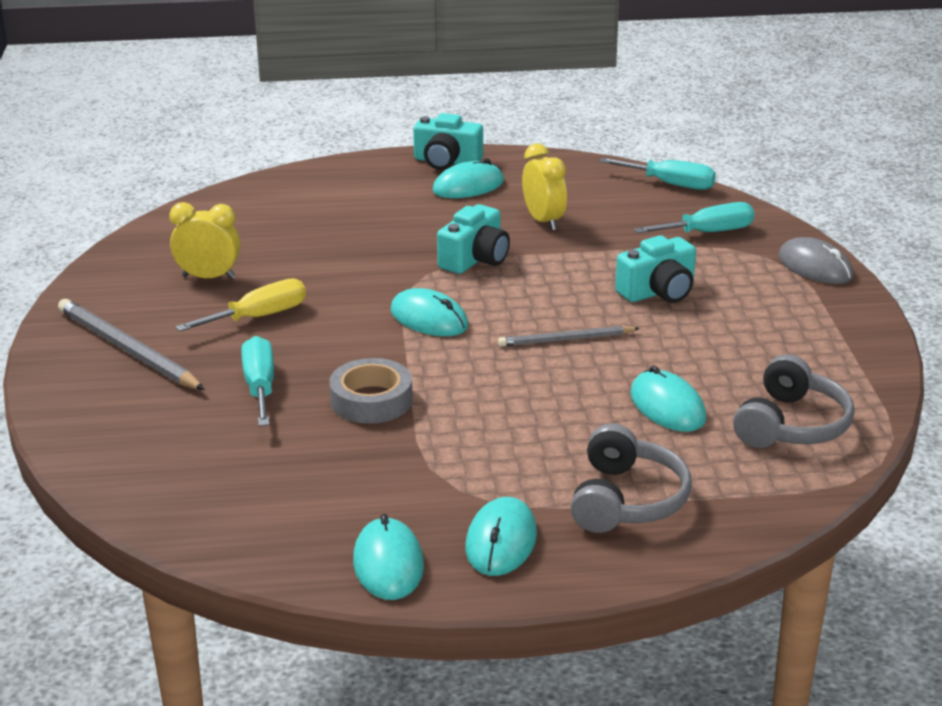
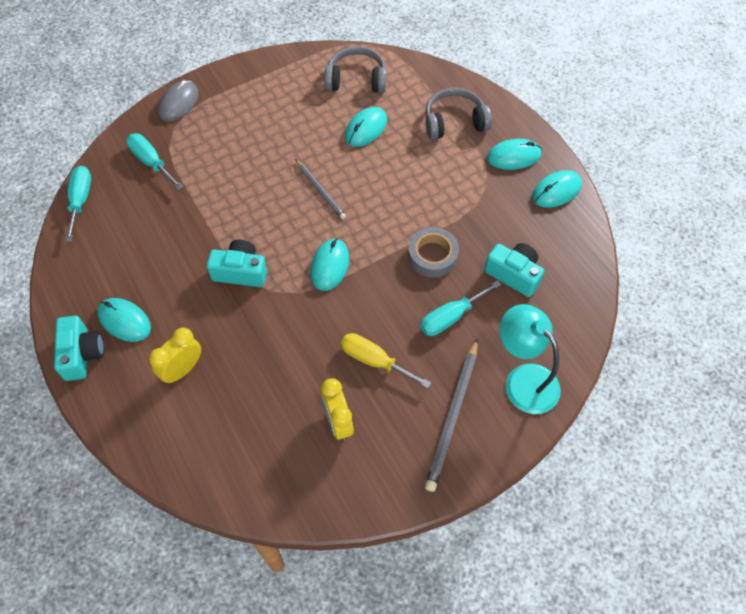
camera: 115 degrees left, 30 degrees up
(110, 416) = (523, 380): none -> turquoise lamp
(543, 221) = (167, 253): yellow clock -> yellow clock (182, 369)
(658, 291) = (242, 165): turquoise camera -> turquoise camera (514, 274)

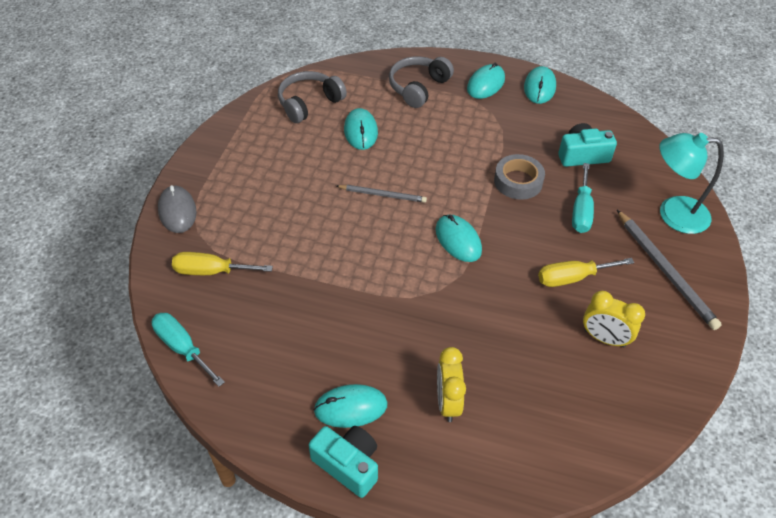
camera: 45 degrees left, 10 degrees down
(151, 162) = (211, 271): turquoise screwdriver -> yellow screwdriver
(240, 272) = (397, 295): turquoise camera -> none

